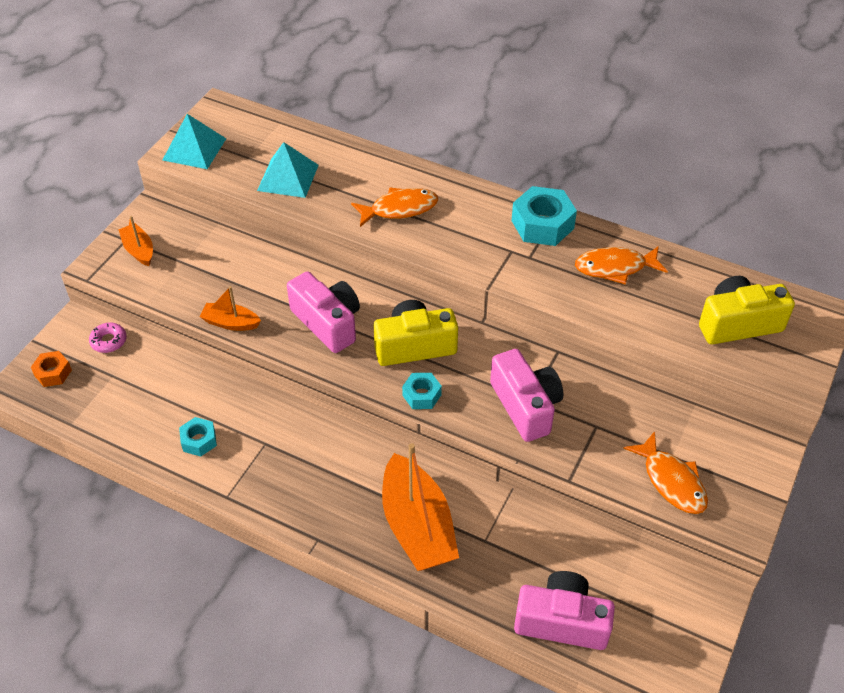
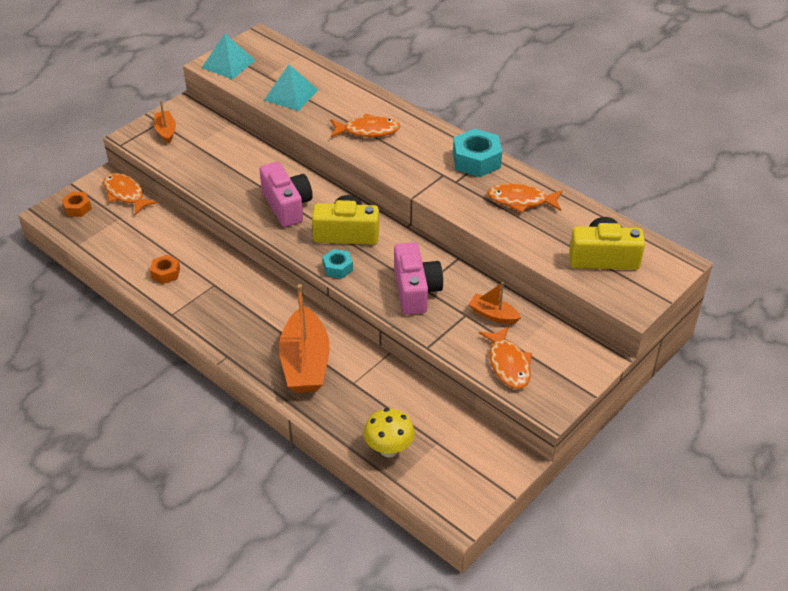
camera: 15 degrees right, 5 degrees down
(109, 341) = (125, 194): pink donut -> orange fish
(199, 441) = (166, 273): turquoise nut -> orange nut
(230, 323) = (214, 192): orange boat -> orange boat (493, 315)
(562, 621) = (389, 449): pink camera -> yellow mushroom

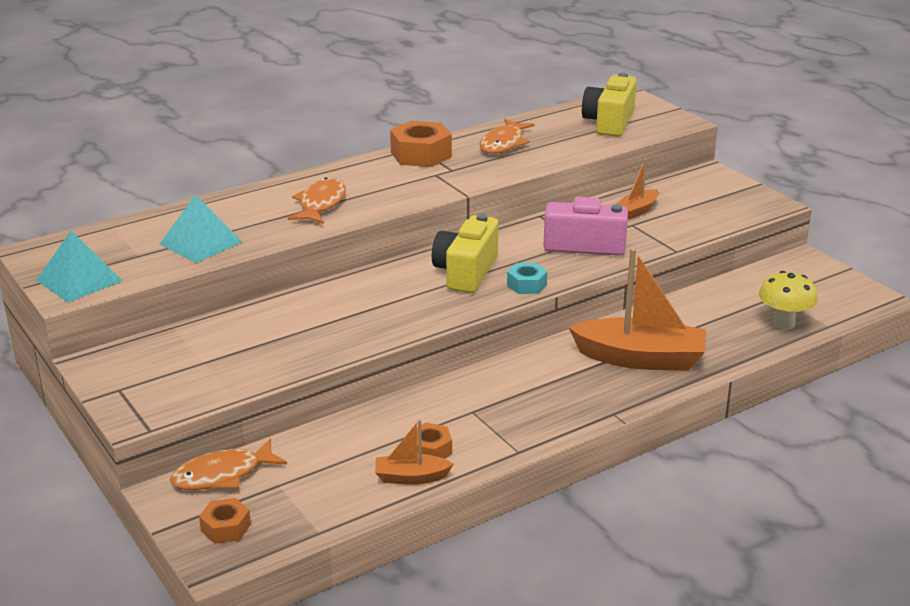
camera: 75 degrees left, 15 degrees down
(166, 131) = (148, 384): orange boat -> orange boat (411, 477)
(287, 205) = (389, 305): pink camera -> none
(476, 160) = (421, 154): turquoise nut -> orange nut
(508, 364) = (710, 214): orange fish -> none

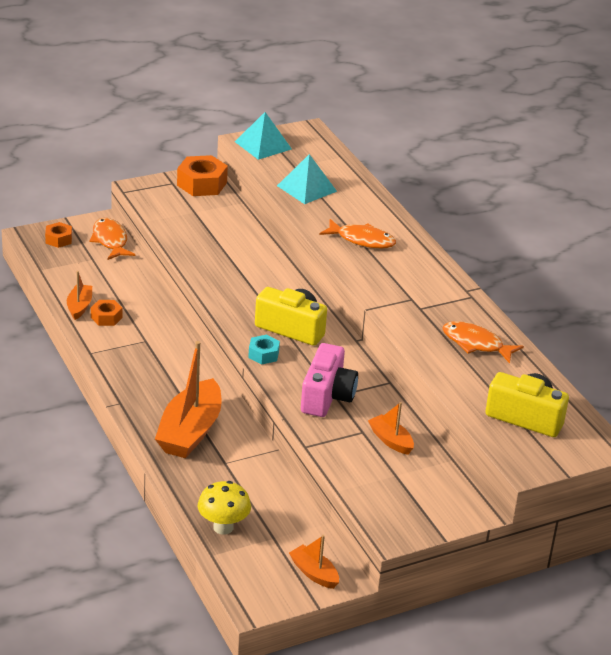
camera: 95 degrees right, 5 degrees up
(421, 154) = (455, 296): orange nut -> orange nut (202, 184)
(809, 272) = (314, 573): none -> orange boat

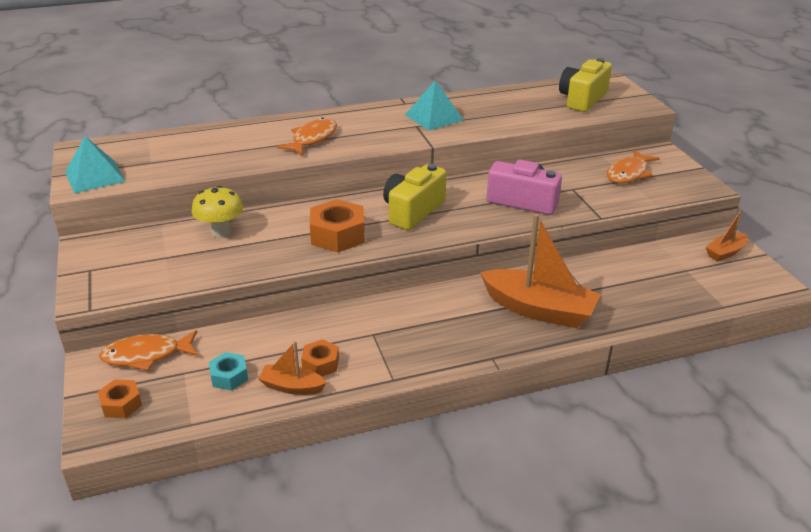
camera: 80 degrees left, 0 degrees up
(202, 184) = (105, 248): orange nut -> orange nut (338, 235)
(223, 527) = (683, 297): yellow mushroom -> yellow mushroom (221, 232)
(263, 354) = (457, 230): turquoise nut -> turquoise nut (229, 376)
(306, 188) = (202, 158): turquoise pyramid -> turquoise pyramid (434, 117)
(390, 440) = (582, 177): orange boat -> none
(476, 344) = (485, 107): orange fish -> orange fish (628, 173)

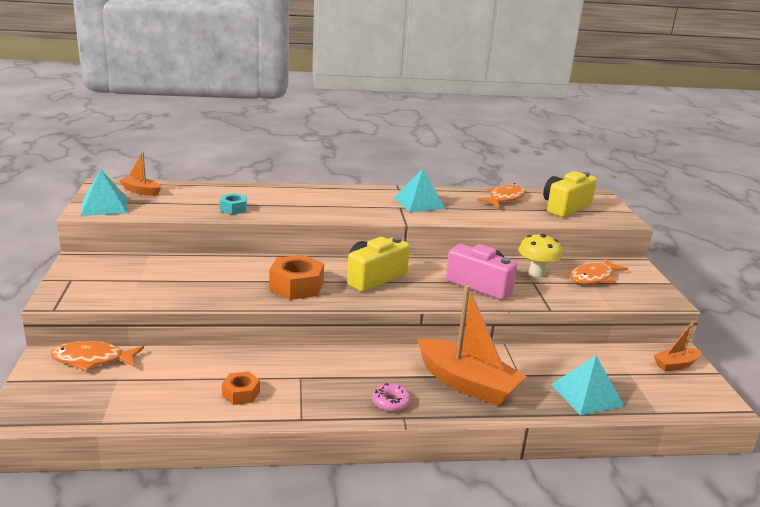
camera: 10 degrees right, 10 degrees down
(121, 404) = (51, 395): orange nut -> none
(221, 232) = (196, 268): yellow mushroom -> yellow mushroom (536, 273)
(229, 376) = (154, 389): turquoise nut -> turquoise nut (233, 209)
(292, 387) = (205, 408): orange boat -> orange boat (141, 191)
(312, 139) = (302, 204): orange fish -> orange fish (505, 198)
(473, 344) = (391, 402): none -> pink donut
(655, 300) = (587, 395): none -> turquoise pyramid

